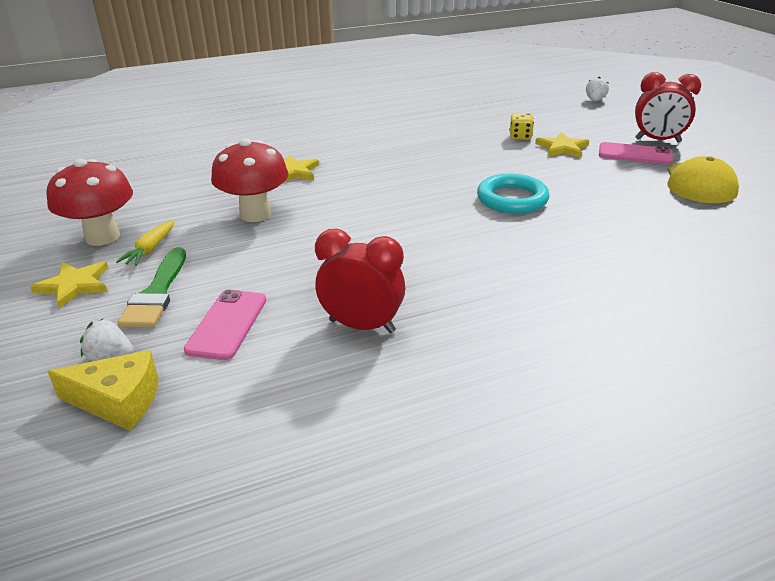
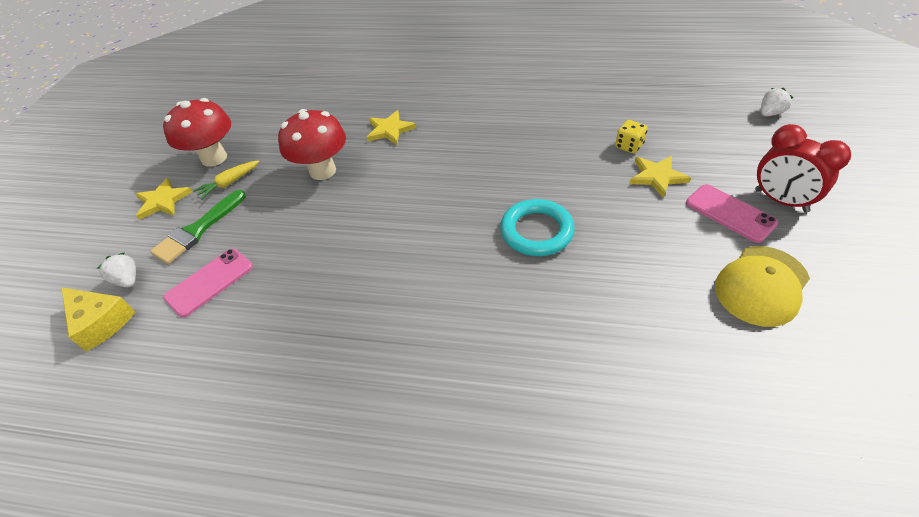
camera: 35 degrees right, 15 degrees up
(362, 326) = (285, 328): red clock -> none

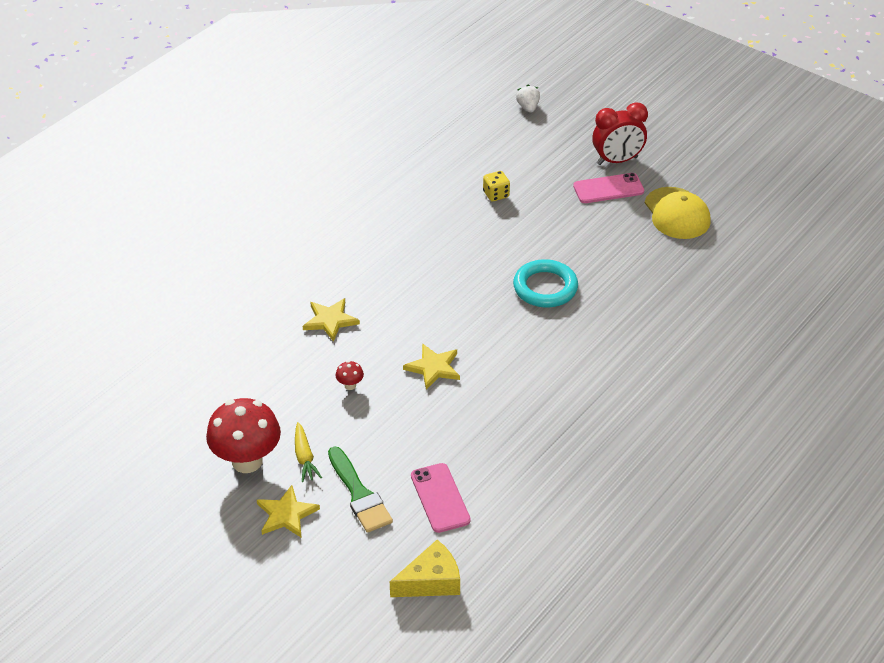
camera: 65 degrees left, 5 degrees down
(127, 280) = (389, 556): white strawberry -> none
(322, 171) = (350, 385): red mushroom -> red mushroom, size x0.40
(657, 177) = (543, 200): yellow star -> yellow star (433, 368)

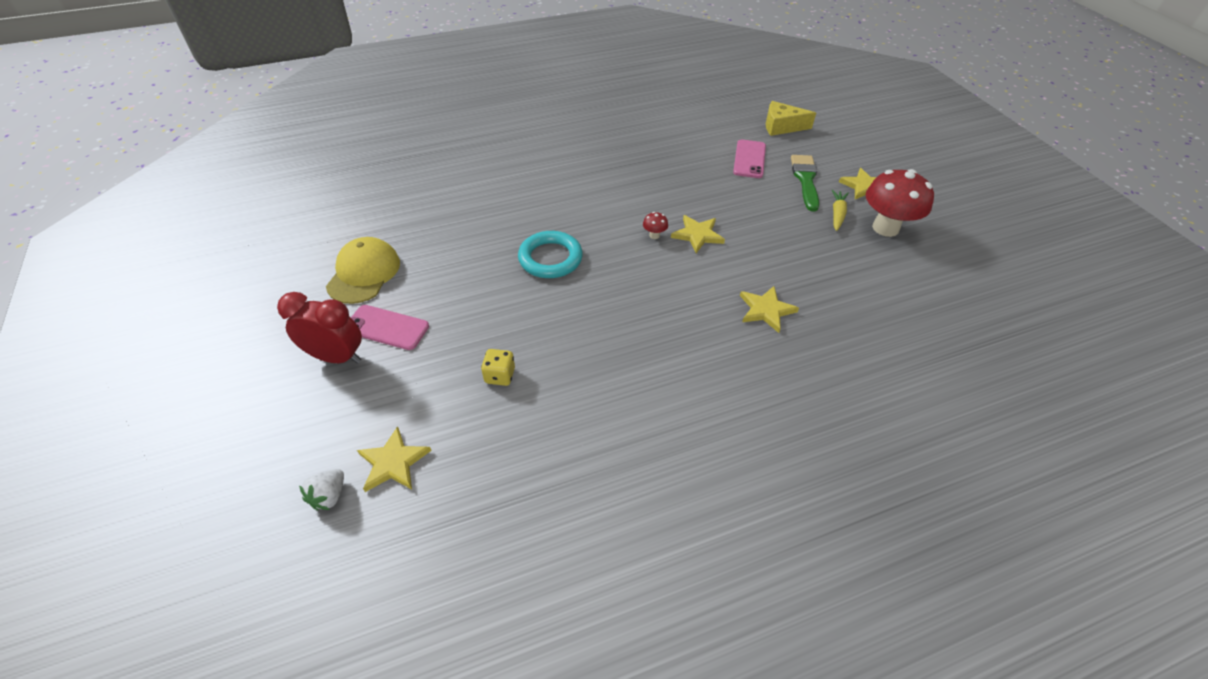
camera: 150 degrees left, 5 degrees up
(350, 385) = (776, 248): red mushroom -> red mushroom (654, 235)
(511, 132) = (393, 462): none -> yellow star

